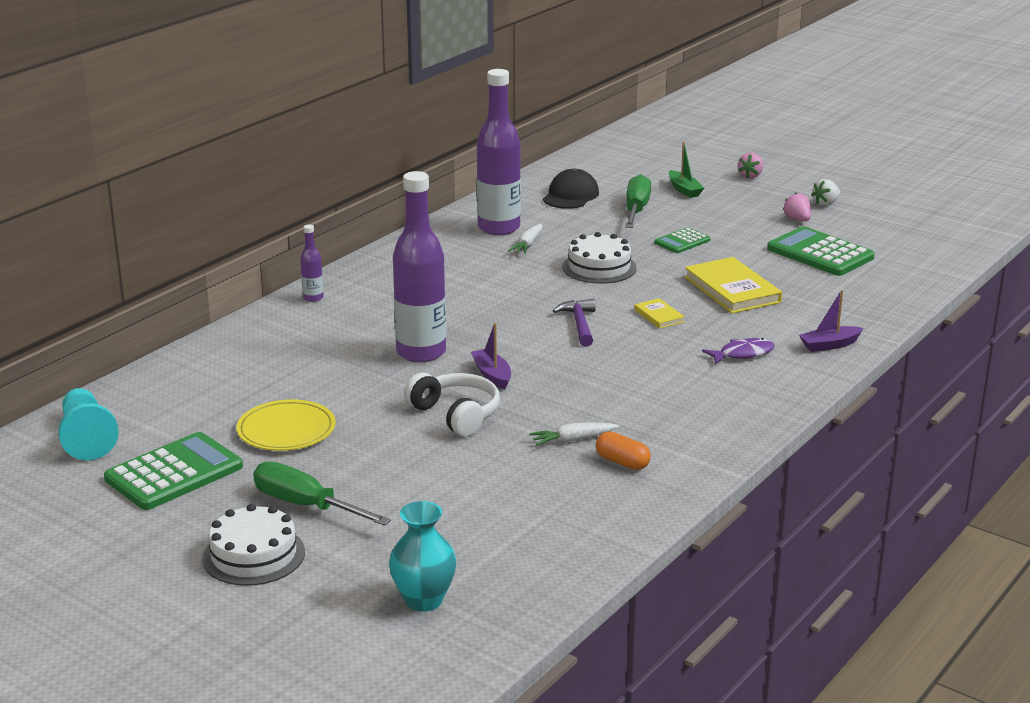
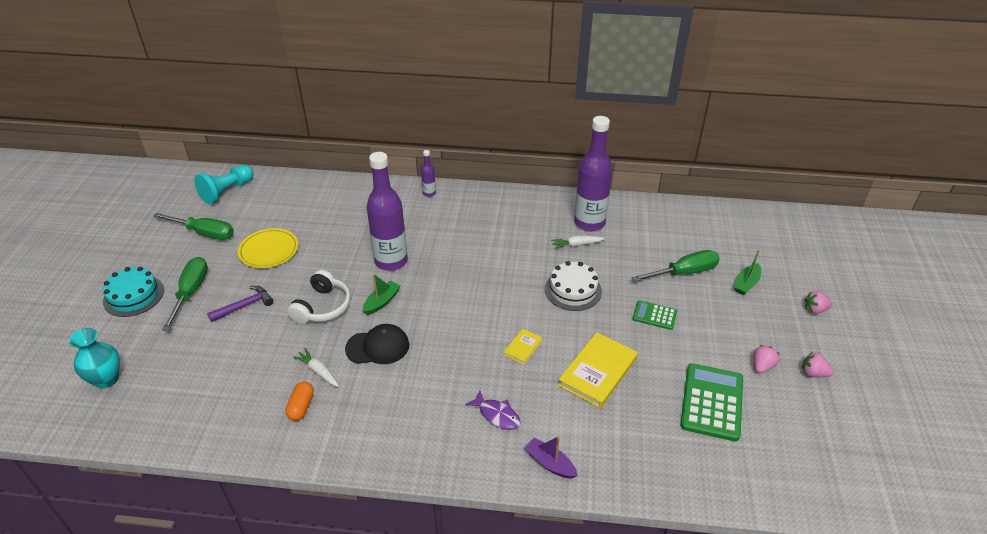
camera: 60 degrees right, 15 degrees up
(174, 473) = (205, 233): green calculator -> green screwdriver
(254, 555) = (133, 296): white cake -> turquoise cake
(492, 375) = (382, 302): purple boat -> green boat
(570, 195) = (673, 233): black cap -> black cap (378, 347)
(579, 324) = (479, 313): purple hammer -> purple hammer (244, 306)
(825, 203) = (813, 373): white strawberry -> pink strawberry

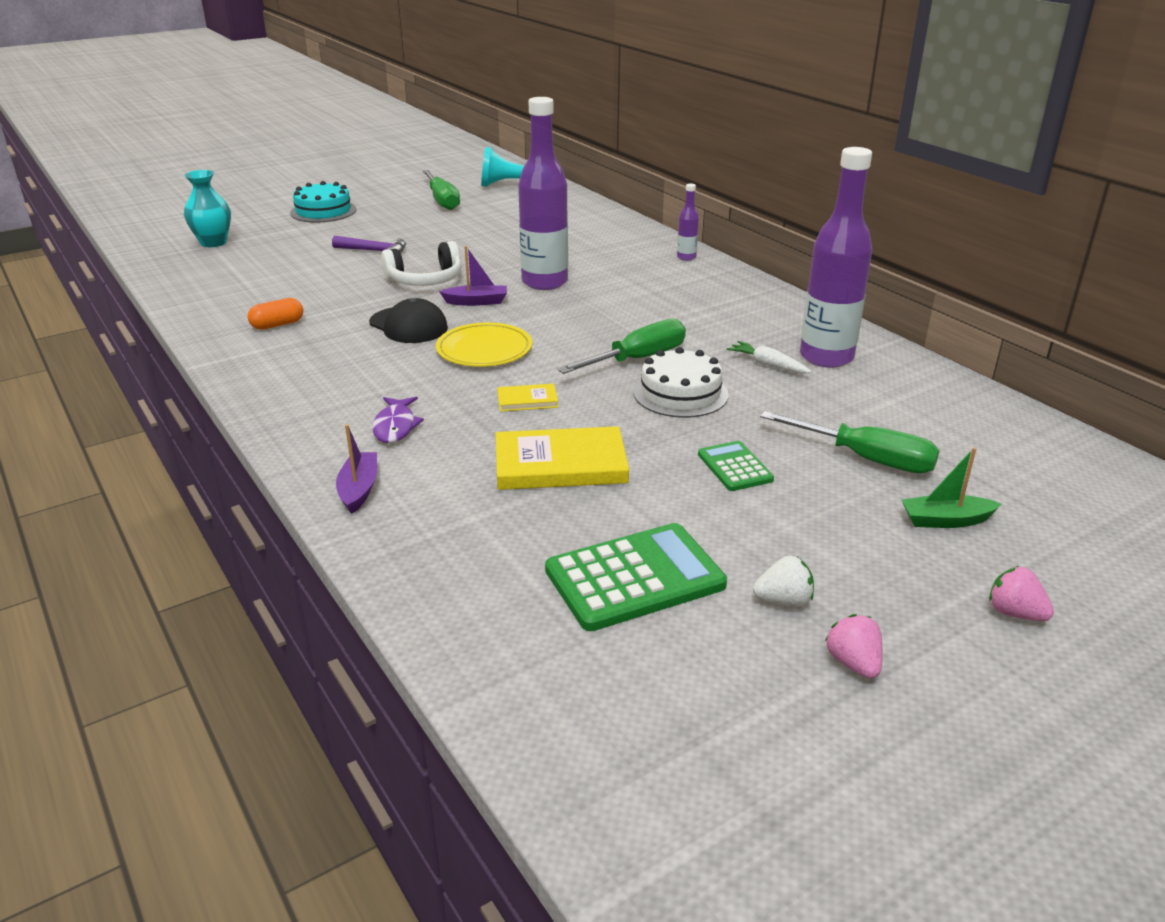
camera: 50 degrees right, 10 degrees down
(191, 292) = (360, 226): green screwdriver -> green screwdriver (638, 359)
(269, 250) = (464, 230): yellow plate -> yellow plate (484, 349)
(318, 371) = (334, 313): white carrot -> none
(382, 302) = (476, 302): green boat -> purple boat
(762, 366) = (783, 601): pink strawberry -> white strawberry

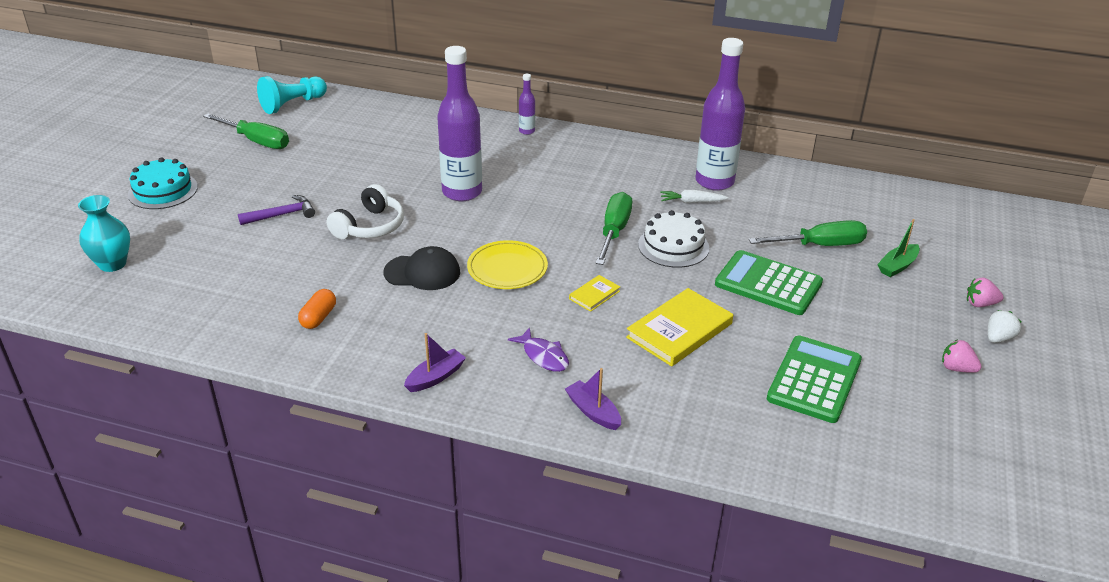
camera: 40 degrees left, 5 degrees up
(476, 302) = (439, 230): purple boat -> purple boat (435, 377)
(735, 467) = (768, 284): green calculator -> green calculator, size x1.82
(783, 601) = (891, 352): white strawberry -> white strawberry (998, 338)

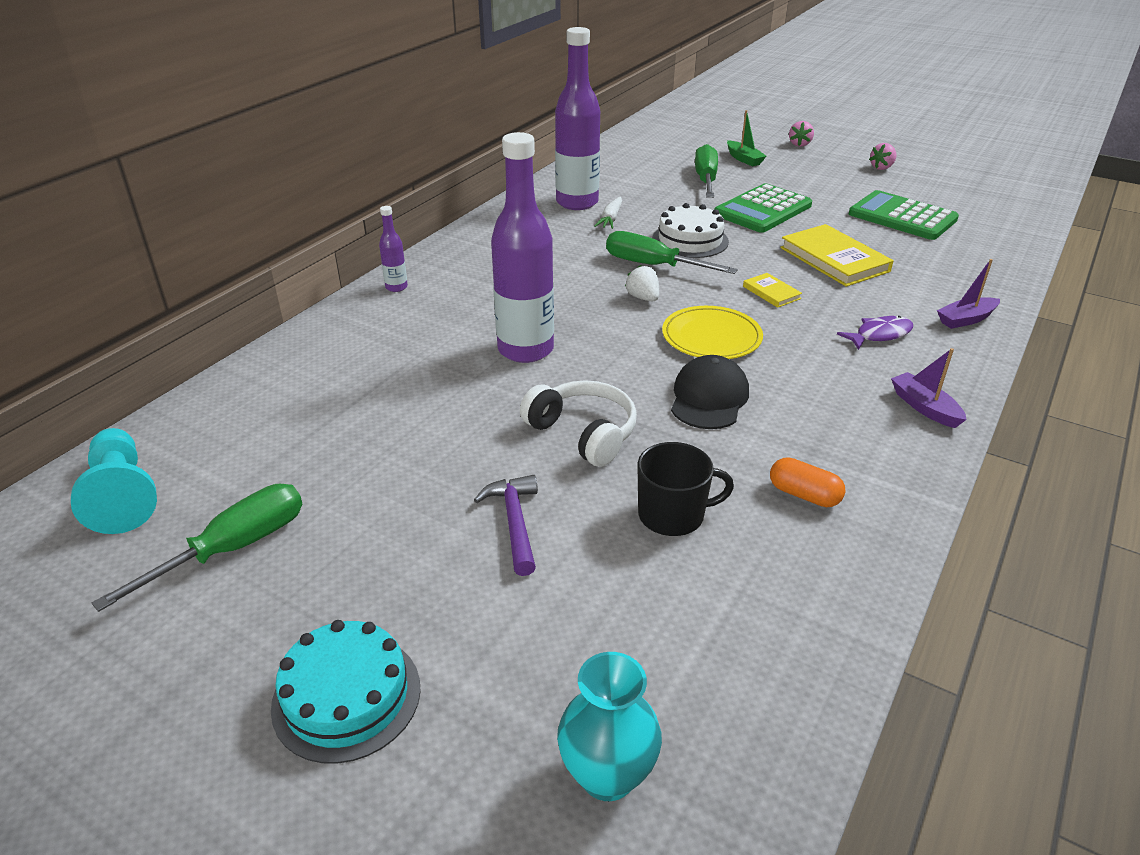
camera: 75 degrees left, 0 degrees up
(293, 267) = (673, 515): none -> black mug
(998, 338) = (843, 148): white strawberry -> white strawberry (643, 298)

